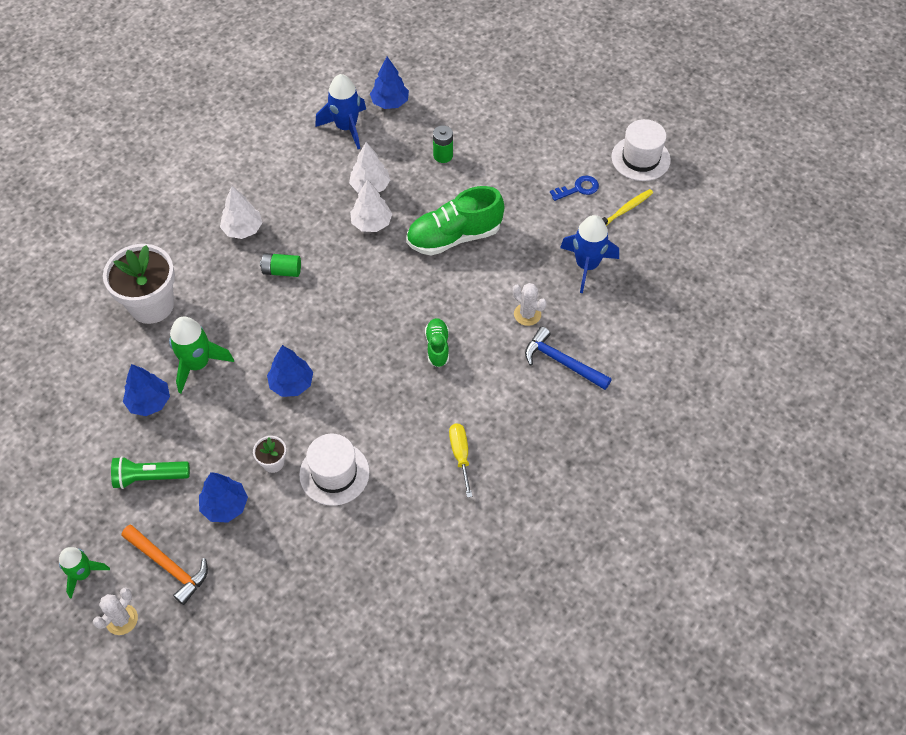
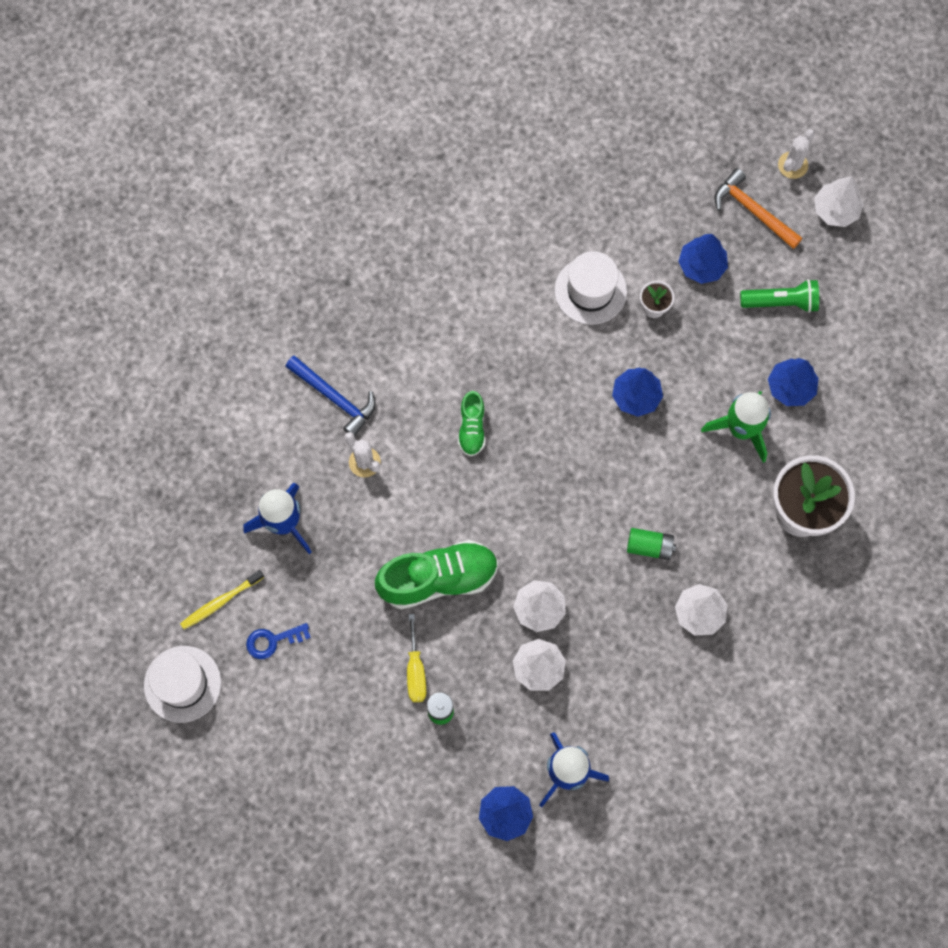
camera: 175 degrees left, 15 degrees up
(83, 574) = (835, 210): green rocket -> white tree
(460, 455) = (458, 300): yellow screwdriver -> yellow screwdriver (415, 670)

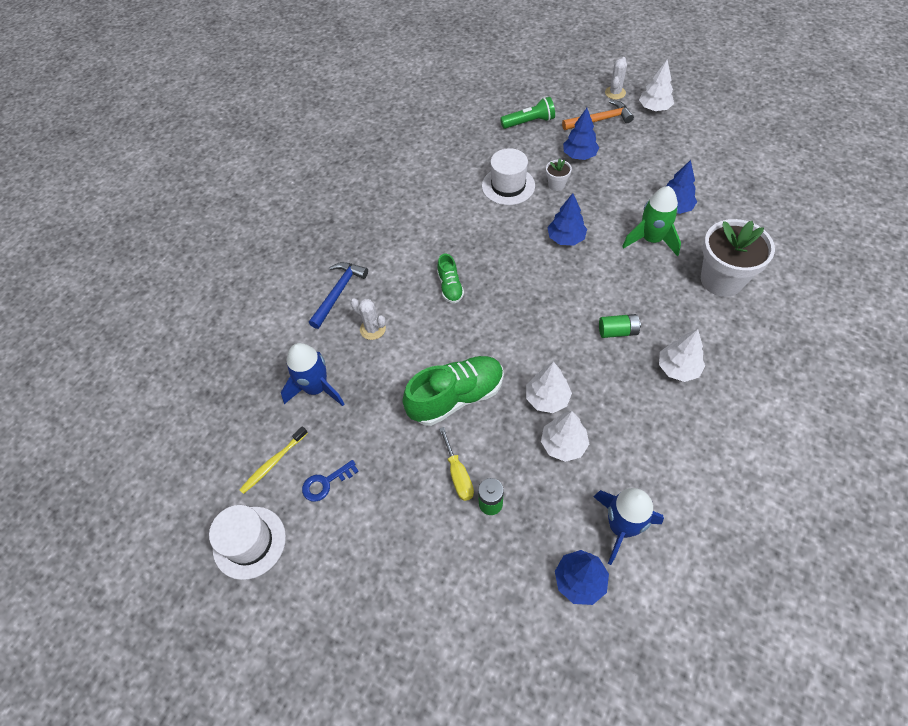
camera: 10 degrees left, 15 degrees down
(335, 398) = (339, 292): blue hammer -> blue hammer turned 90 degrees counterclockwise
(753, 210) = (600, 120): orange hammer -> orange hammer turned 135 degrees clockwise
(781, 302) = (643, 162): green flashlight -> green flashlight (529, 122)

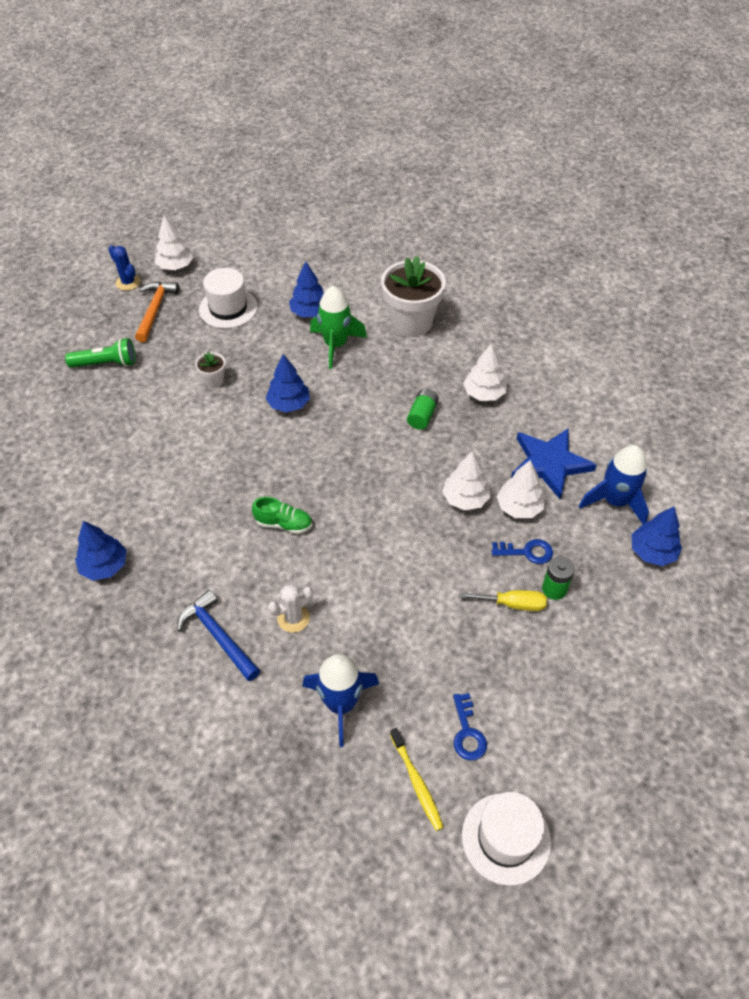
camera: 70 degrees left, 5 degrees down
(456, 397) = (425, 572): green shoe -> none
(508, 186) = (183, 419): white hat -> white hat (228, 308)
(518, 468) = (527, 552): none -> blue key
(529, 122) = (106, 364): green flashlight -> green flashlight turned 75 degrees clockwise
(579, 155) = (189, 346): blue tree -> blue tree (104, 566)
(615, 93) = (128, 282): white cactus -> blue cactus
(630, 452) = (549, 463): none -> blue star

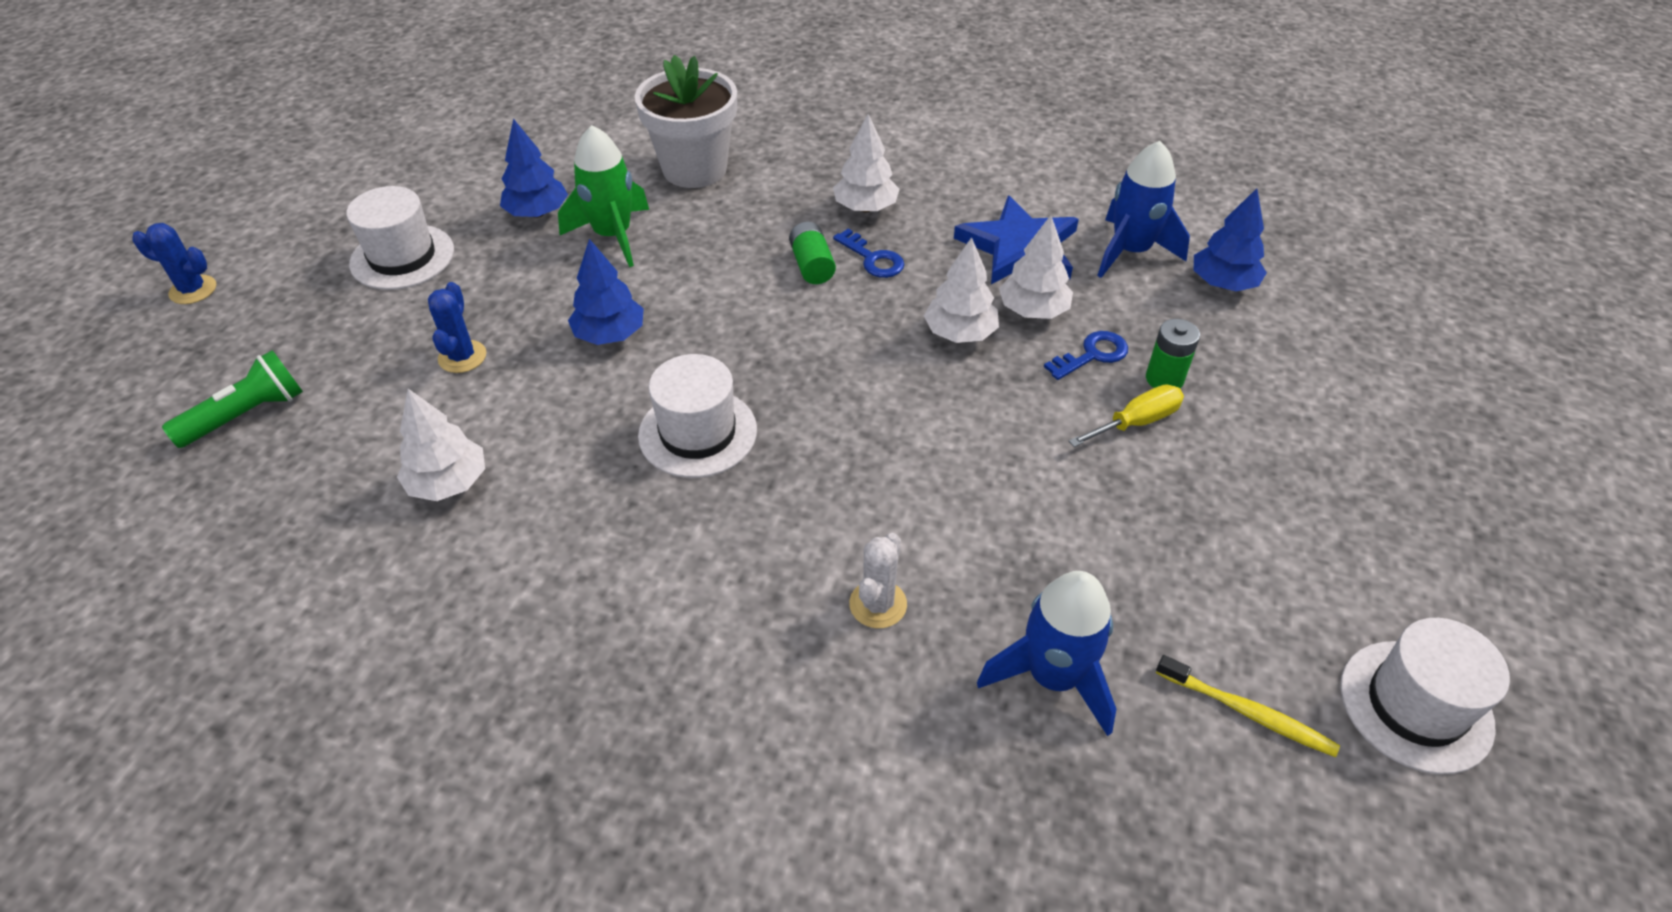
camera: 35 degrees left, 5 degrees down
(104, 566) = (501, 708): blue tree -> none
(155, 310) = (276, 307): orange hammer -> none
(175, 266) = (263, 238): white tree -> white tree (448, 483)
(214, 380) = (462, 357): white flower pot -> blue cactus
(218, 635) = (788, 697): blue hammer -> none
(284, 524) = (746, 488): green shoe -> none
(286, 481) = (698, 433): none -> white hat
(467, 733) = (1241, 607): blue key -> blue key (873, 259)

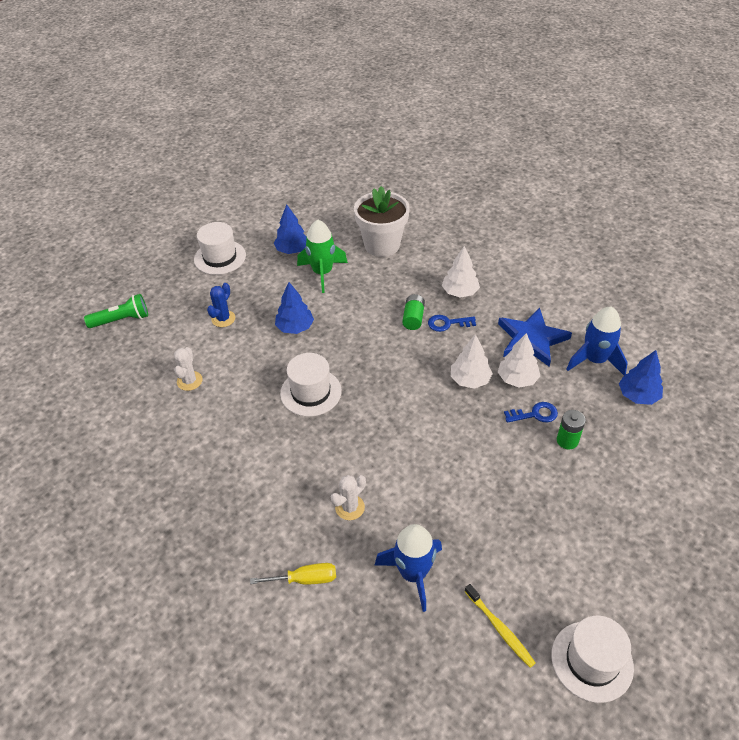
camera: 25 degrees right, 0 degrees up
(193, 290) = (124, 249): blue cactus -> none
(448, 483) = (189, 381): white tree -> white cactus
(873, 259) = (447, 323): blue key -> blue key turned 105 degrees clockwise
(1136, 422) = (536, 459): yellow screwdriver -> yellow screwdriver (305, 579)

